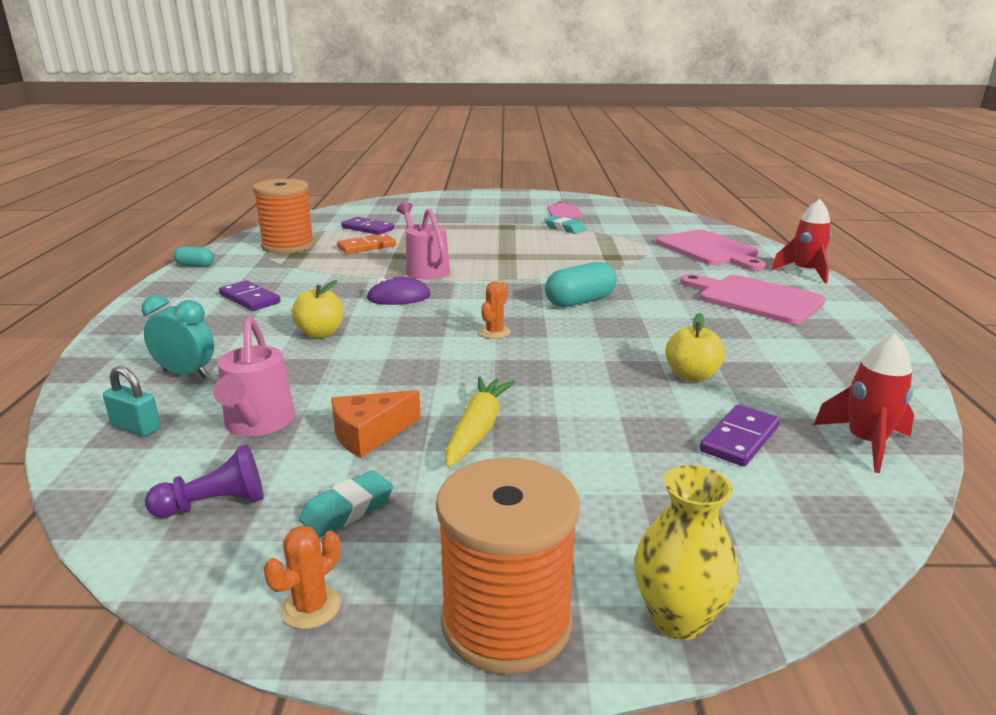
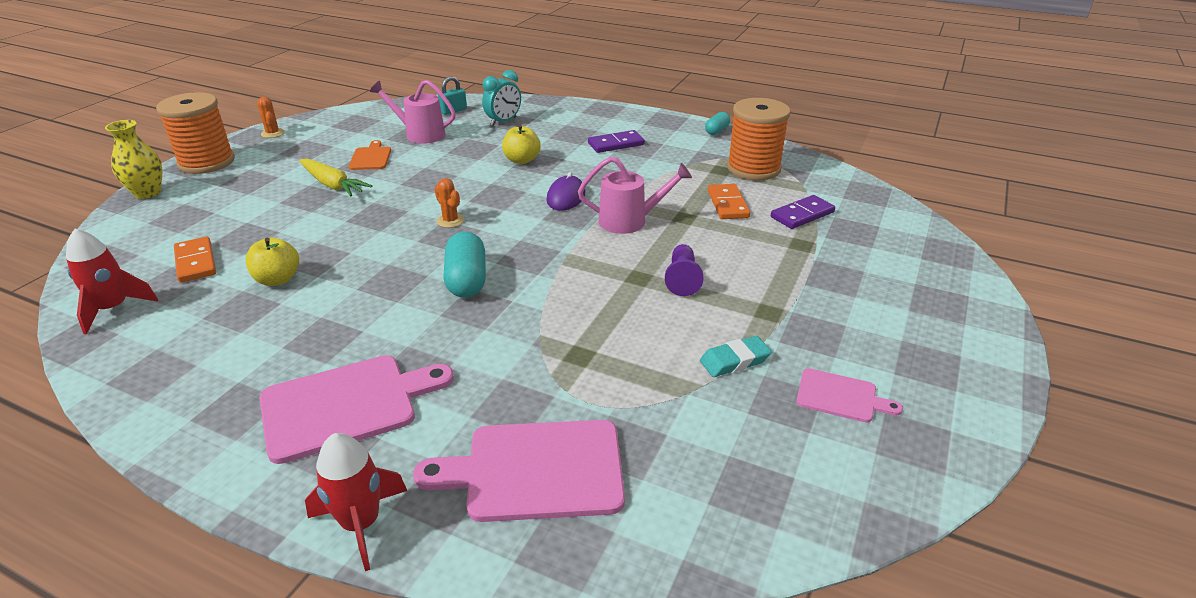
camera: 115 degrees right, 10 degrees up
(215, 504) = (362, 123): purple pawn -> purple pawn (682, 279)
(347, 509) = (317, 145): turquoise eraser -> none
(369, 434) = (371, 157): orange cheese -> orange cutting board
(739, 439) = (196, 262): purple domino -> orange domino

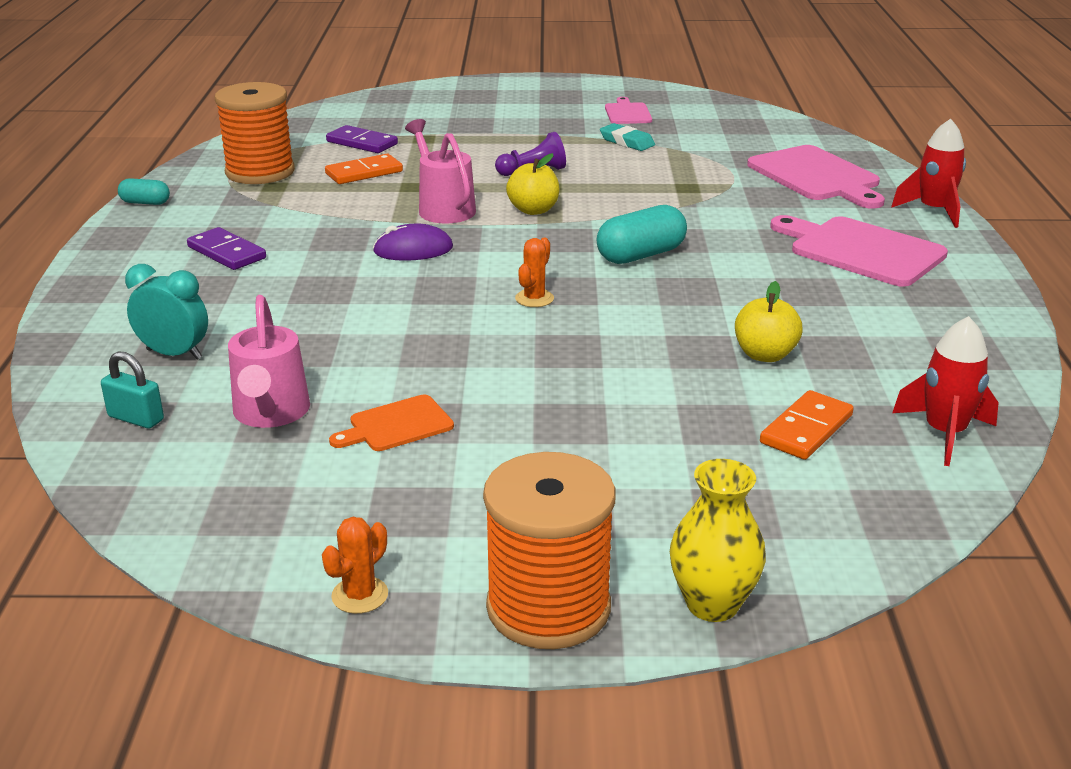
camera: 115 degrees left, 5 degrees down
(333, 185) = (517, 419): yellow carrot -> none
(522, 160) = (323, 301): yellow apple -> yellow apple (533, 210)

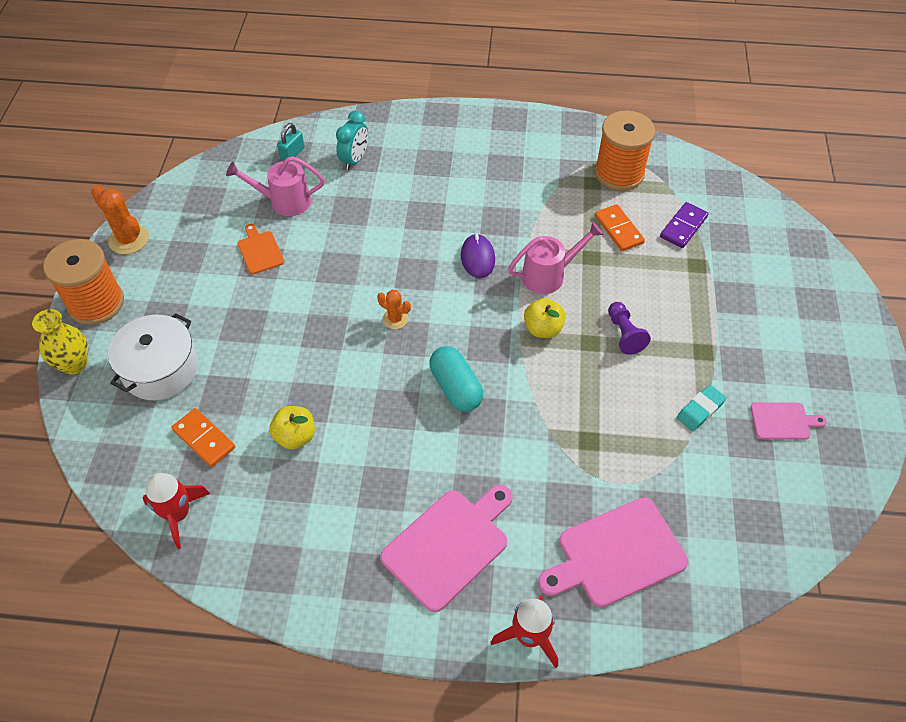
camera: 95 degrees right, 25 degrees up
(145, 203) = (563, 123): turquoise capsule -> none
(227, 252) = (481, 168): purple domino -> none
(360, 595) = (129, 239): orange cactus -> orange cactus, size x1.65
(689, 494) = (160, 369): none -> white pot

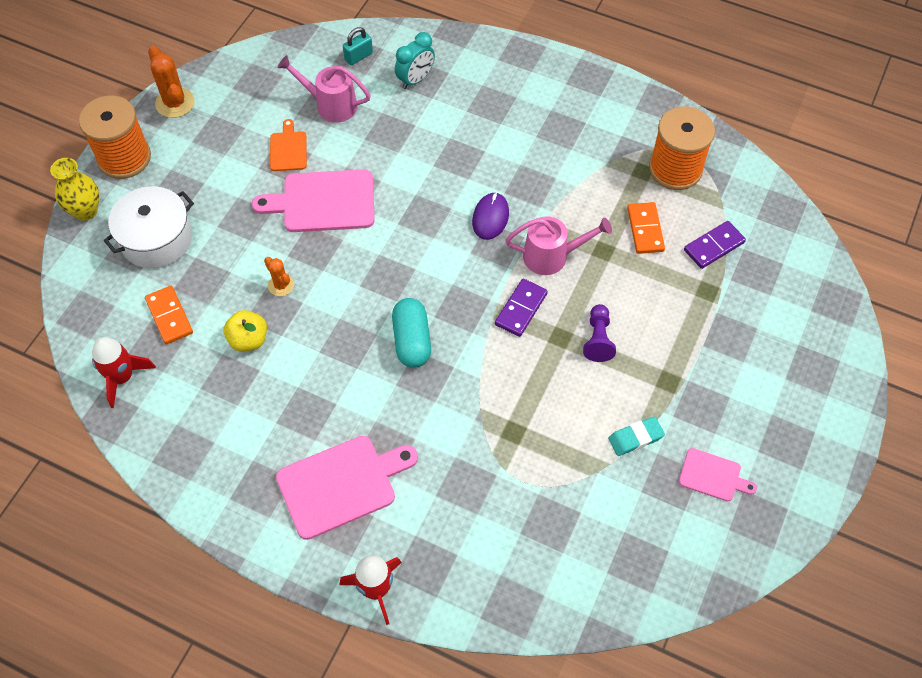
camera: 20 degrees right, 5 degrees up
(395, 319) = (385, 256): orange cactus -> orange cactus (281, 285)
(543, 329) = (521, 309): yellow apple -> purple domino
(616, 554) = (488, 545): pink cutting board -> pink cutting board (323, 202)

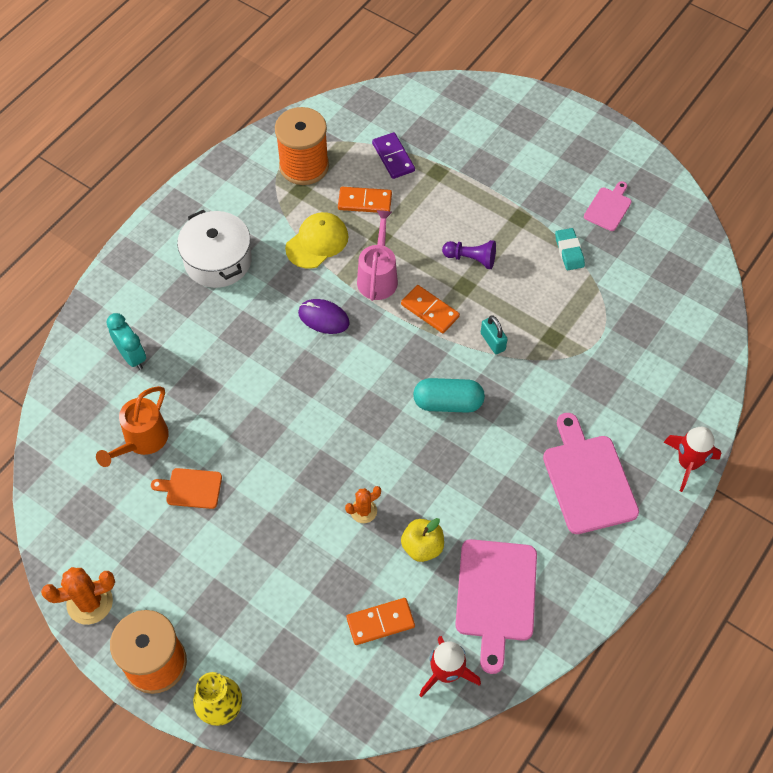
camera: 80 degrees left, 0 degrees up
(156, 239) = (278, 631): white pot -> white pot (218, 260)
(323, 202) = (269, 461): pink cutting board -> pink cutting board (496, 595)
(330, 105) = (142, 441): pink watering can -> orange watering can
(358, 56) = (82, 406): turquoise padlock -> turquoise padlock (492, 341)
(521, 309) = (430, 311): purple domino -> orange domino
(581, 196) = (317, 242): none -> yellow cap

